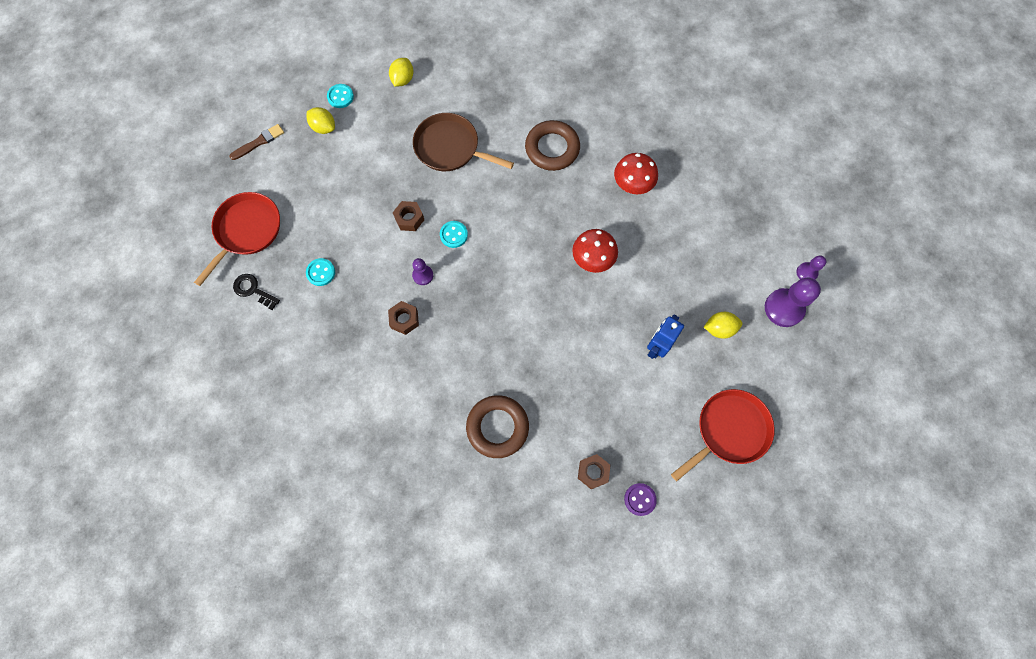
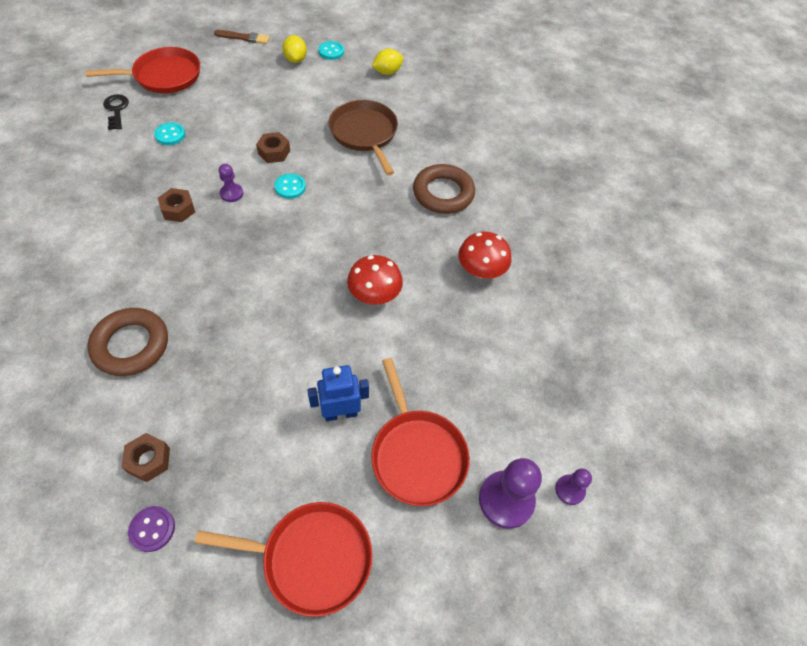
camera: 40 degrees right, 15 degrees down
(719, 328) = (417, 454): yellow lemon -> red pan

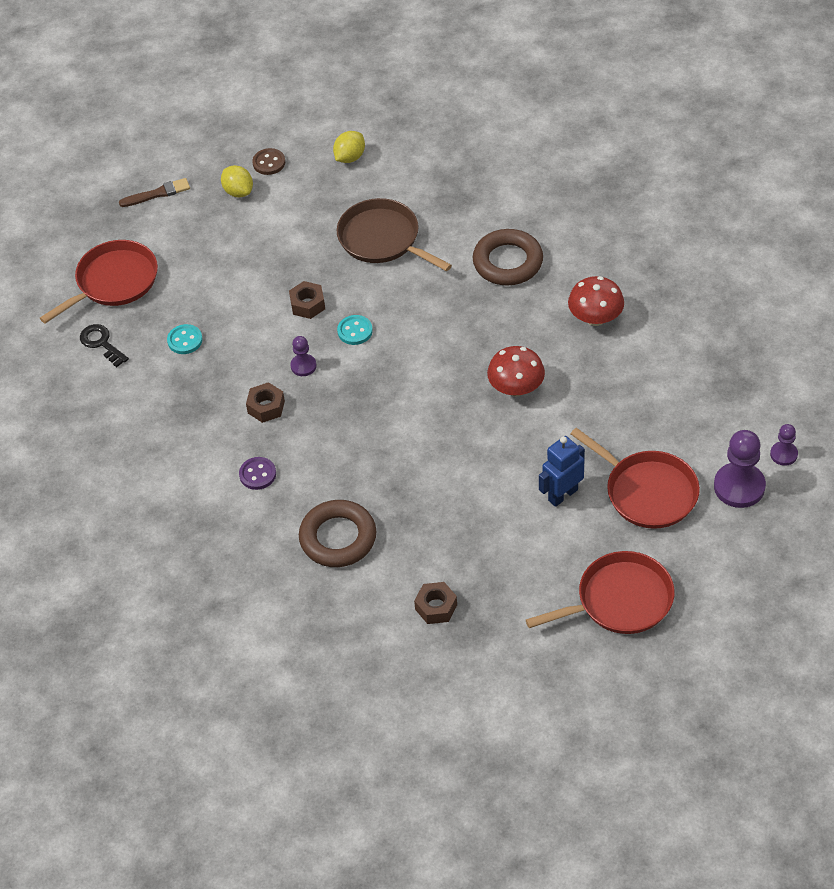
camera: 20 degrees left, 5 degrees down
(152, 529) = (482, 647): purple button -> purple button (257, 474)
(331, 51) = (269, 163): turquoise button -> brown button

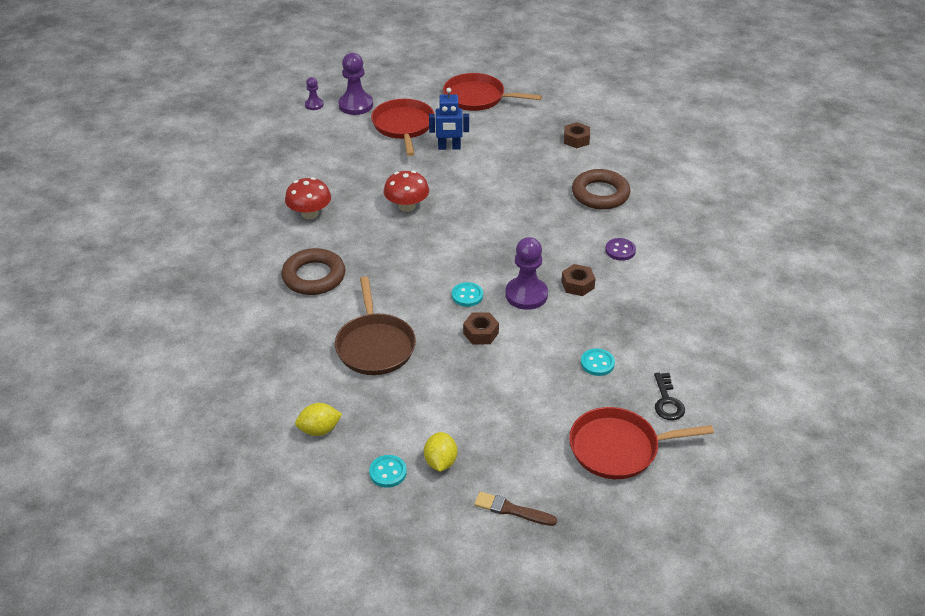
camera: 145 degrees left, 10 degrees down
(269, 163) = (388, 472): brown button -> turquoise button
(303, 366) = (526, 295): purple pawn -> purple pawn, size x1.86

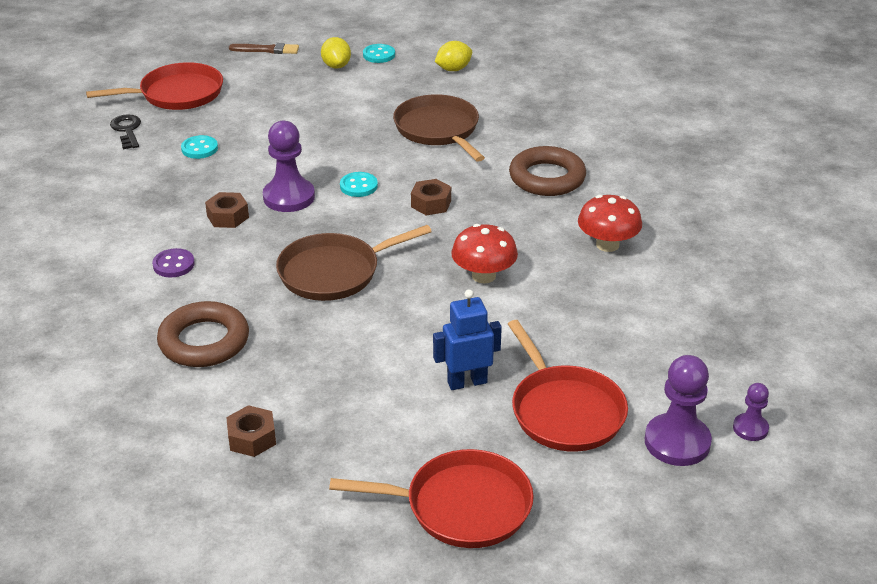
camera: 165 degrees right, 5 degrees down
(480, 333) = (331, 155): brown nut -> brown nut (431, 203)
(507, 225) = (334, 272): none -> brown pan

